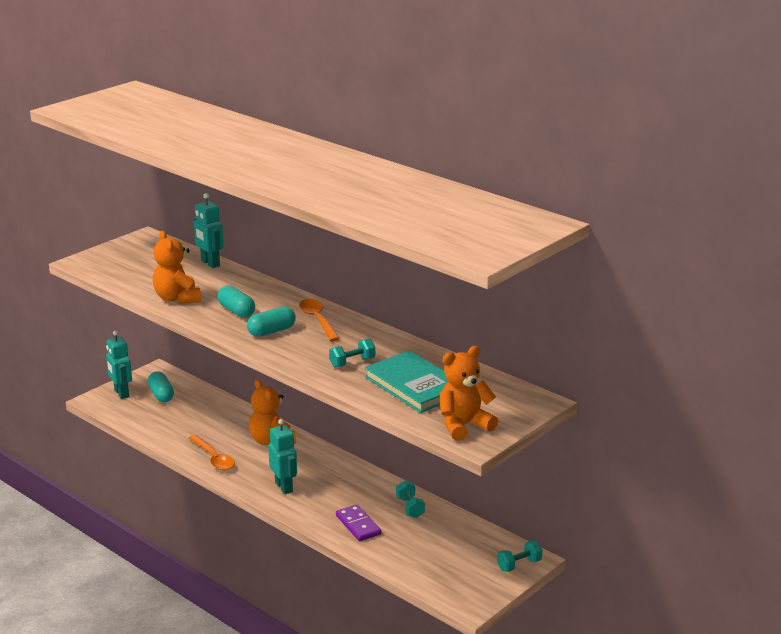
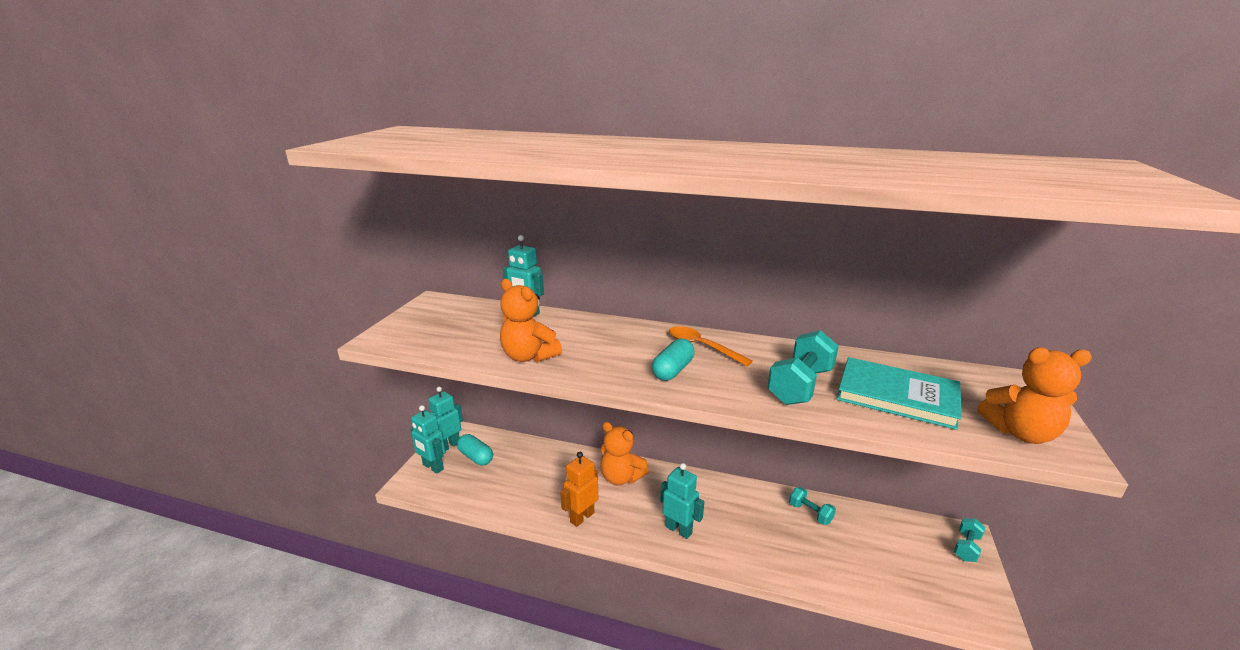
camera: 25 degrees left, 0 degrees up
(144, 381) = (448, 446): none -> turquoise robot
(213, 458) = (582, 517): orange spoon -> orange robot
(236, 311) = (609, 356): turquoise capsule -> none
(352, 363) = (800, 386): turquoise dumbbell -> turquoise dumbbell, size x1.73
(358, 525) = (789, 553): purple domino -> none
(463, 425) = (1020, 433): orange teddy bear -> orange teddy bear turned 120 degrees counterclockwise

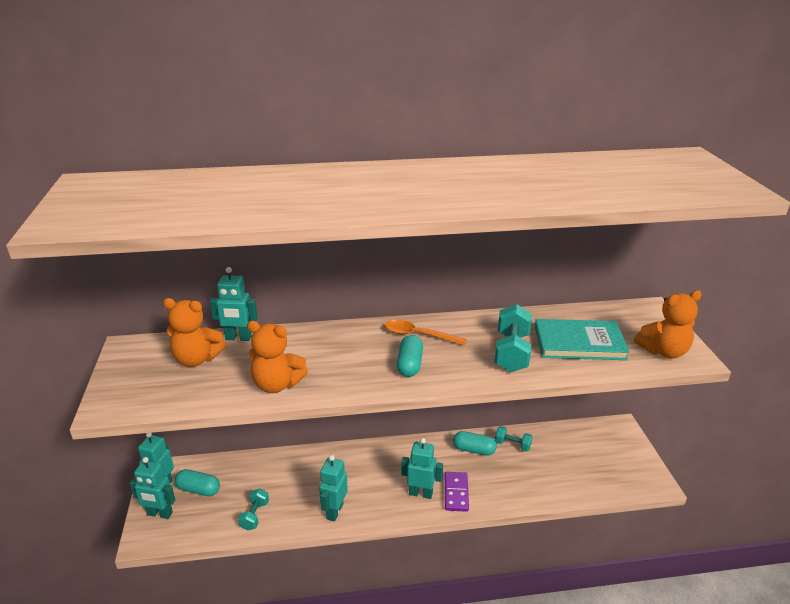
camera: 25 degrees left, 5 degrees up
(582, 517) = (334, 511): orange robot -> turquoise robot
(621, 477) = (349, 464): orange teddy bear -> orange teddy bear (196, 359)
(718, 542) = (456, 493): none -> purple domino
(761, 504) = (474, 450): none -> turquoise capsule
(966, 547) = (624, 435): turquoise dumbbell -> turquoise dumbbell (254, 516)

